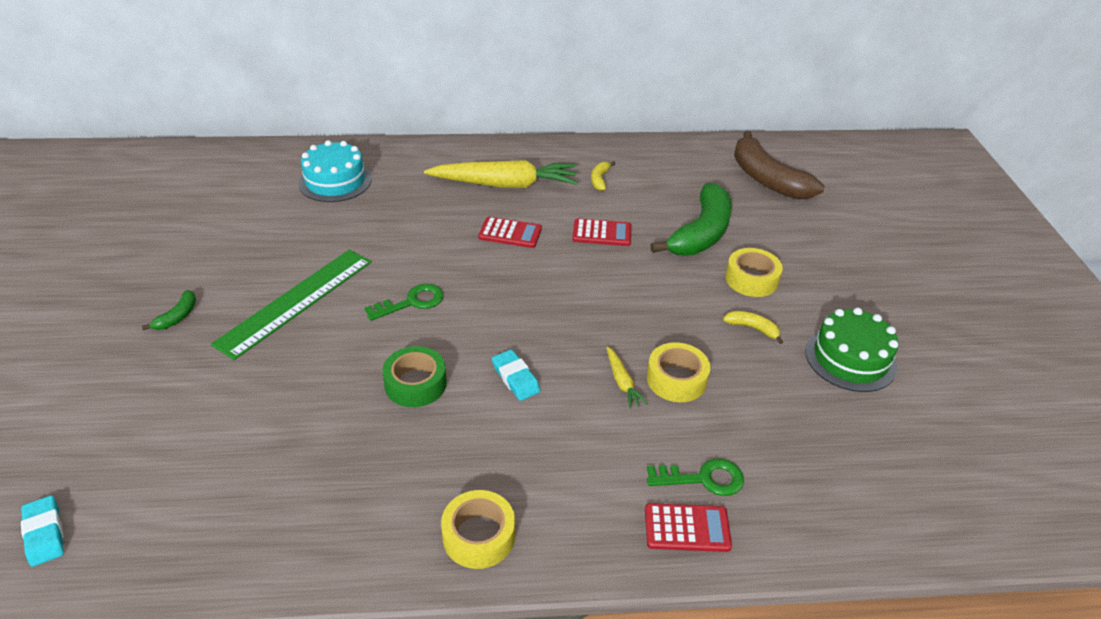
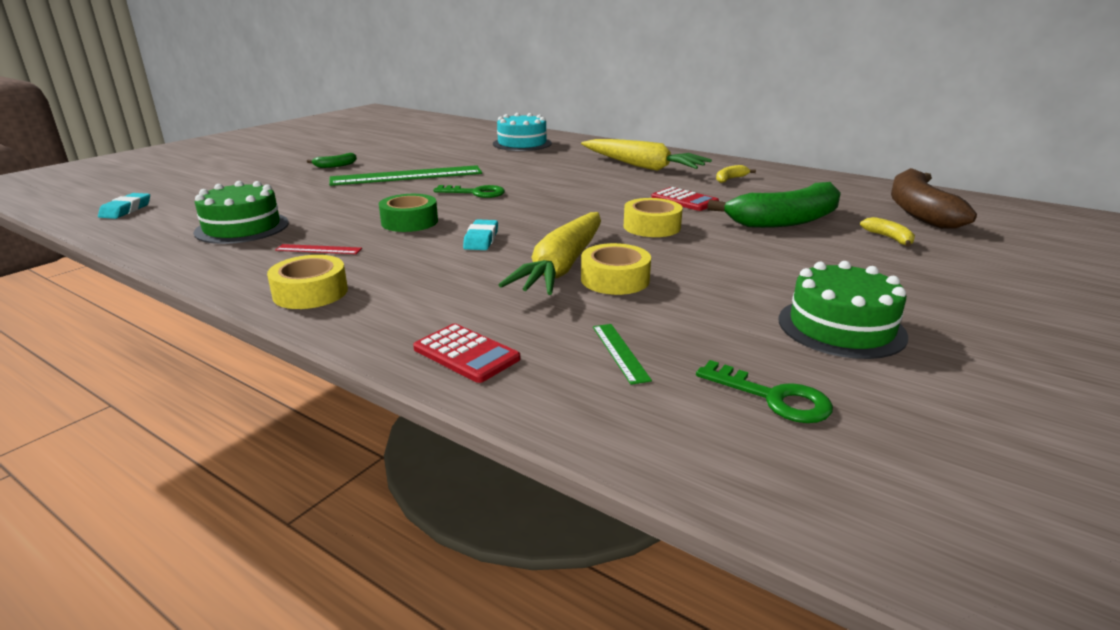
camera: 40 degrees right, 15 degrees down
(255, 484) = (242, 227): none -> green cake
(392, 473) = (318, 249): none -> red ruler
(510, 233) = (605, 184): red calculator -> none
(622, 382) = (562, 266): yellow carrot -> yellow carrot, size x2.34
(703, 479) = (535, 335): green key -> green key (773, 397)
(751, 279) = (798, 254): yellow tape -> yellow tape (651, 227)
(752, 328) = (748, 278): yellow banana -> yellow banana (889, 238)
(770, 463) = (620, 352): none -> green ruler

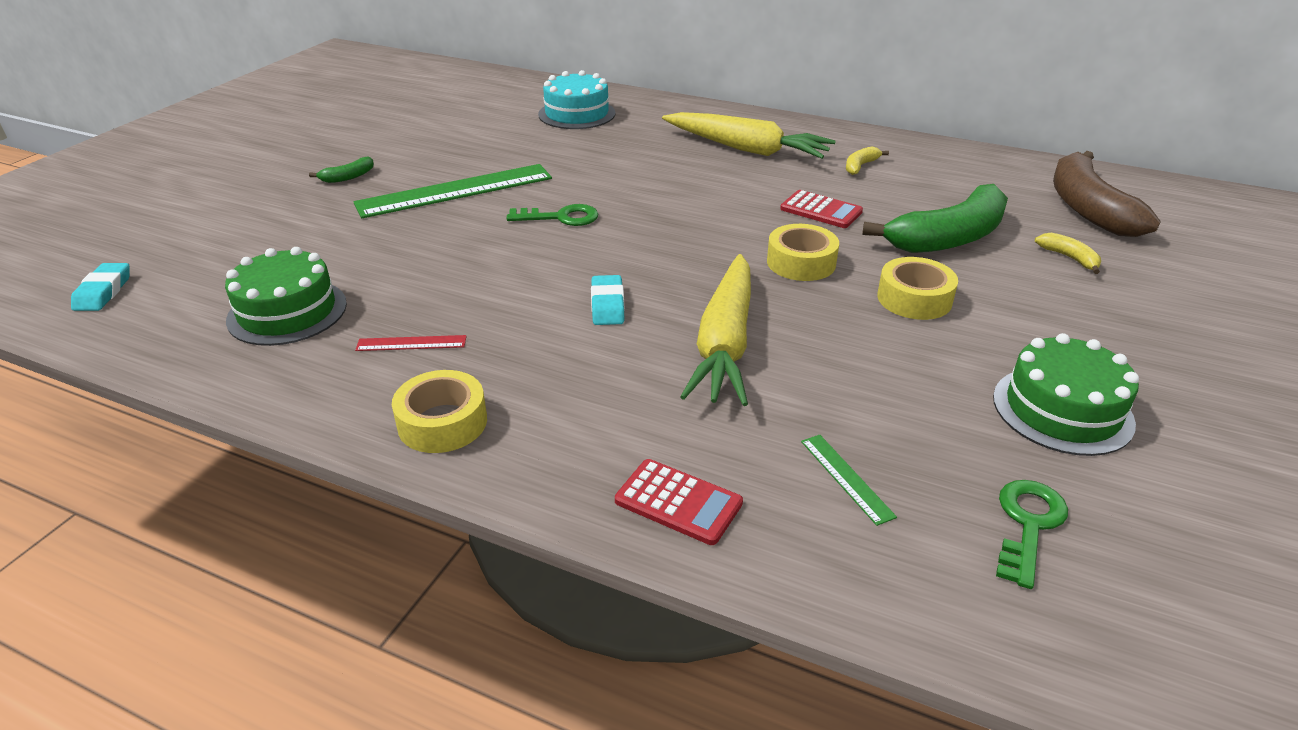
camera: 10 degrees left, 10 degrees up
(409, 222) = (502, 280): green tape -> none
(615, 279) = (794, 359): yellow tape -> yellow tape (914, 299)
(773, 397) = (1028, 525): green key -> green key turned 90 degrees counterclockwise

